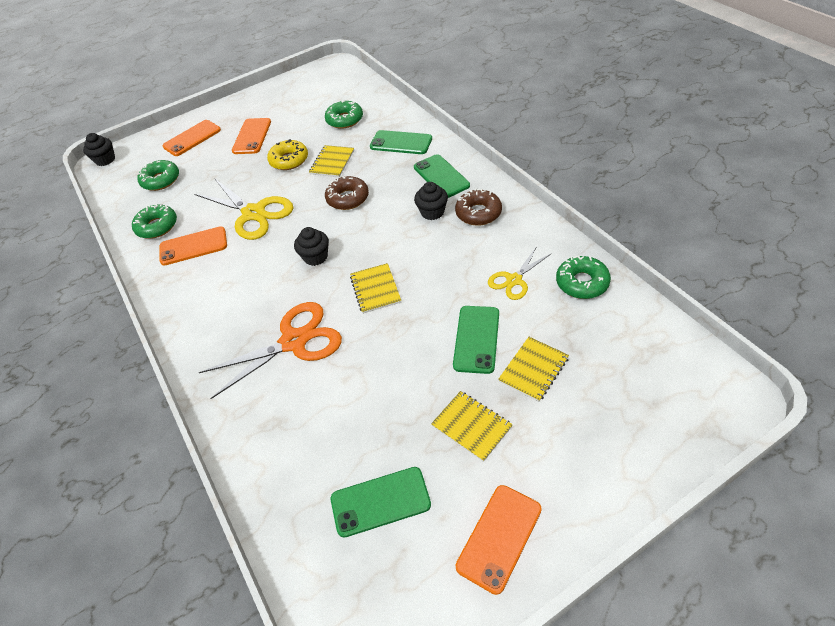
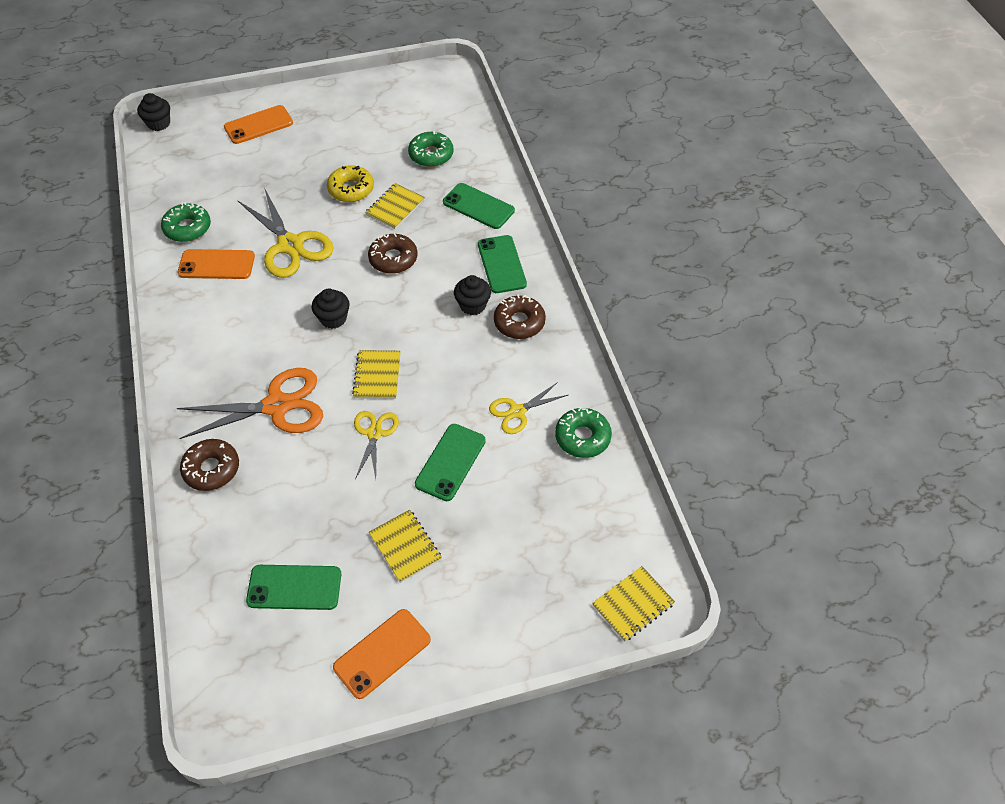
camera: 10 degrees right, 5 degrees up
(161, 180) = (209, 170): green donut -> none
(252, 136) = (323, 144): orange phone -> none
(252, 416) = (211, 469): none -> brown donut
(395, 337) = (374, 433): none -> yellow scissors
(533, 370) = (489, 511): yellow notebook -> yellow notebook (633, 604)

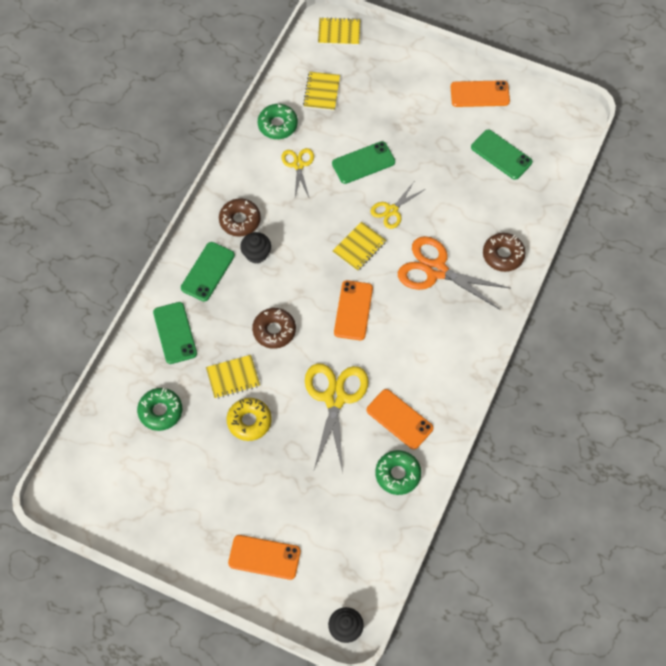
camera: 140 degrees left, 10 degrees up
(333, 318) = (353, 310): black cupcake -> orange phone
(405, 547) = (427, 135): yellow notebook -> yellow notebook (321, 92)
(517, 411) = (298, 165): yellow scissors -> yellow scissors turned 105 degrees counterclockwise

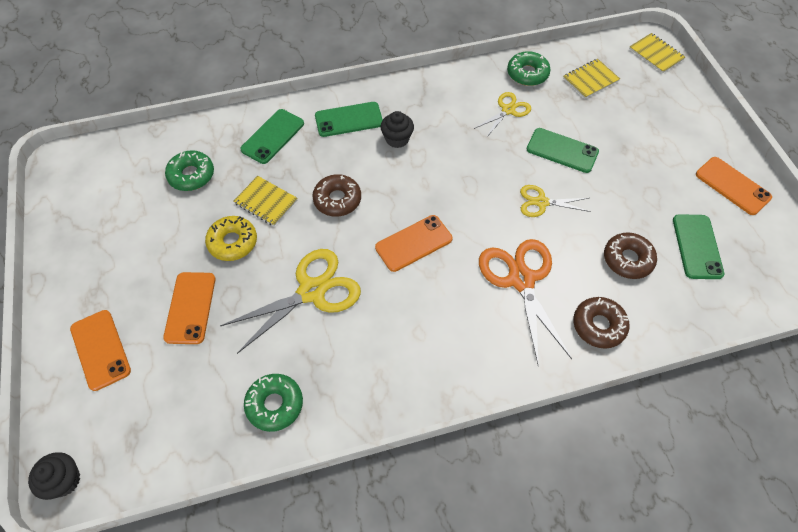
camera: 50 degrees right, 5 degrees down
(240, 220) = (416, 108): brown donut -> brown donut (627, 259)
(359, 247) = (480, 204): yellow notebook -> none
(399, 419) = (336, 362): orange phone -> orange phone (190, 308)

